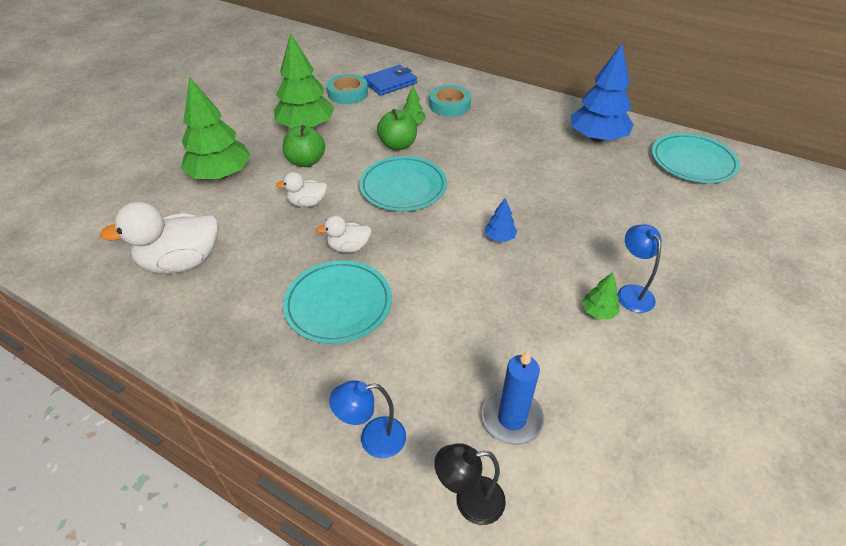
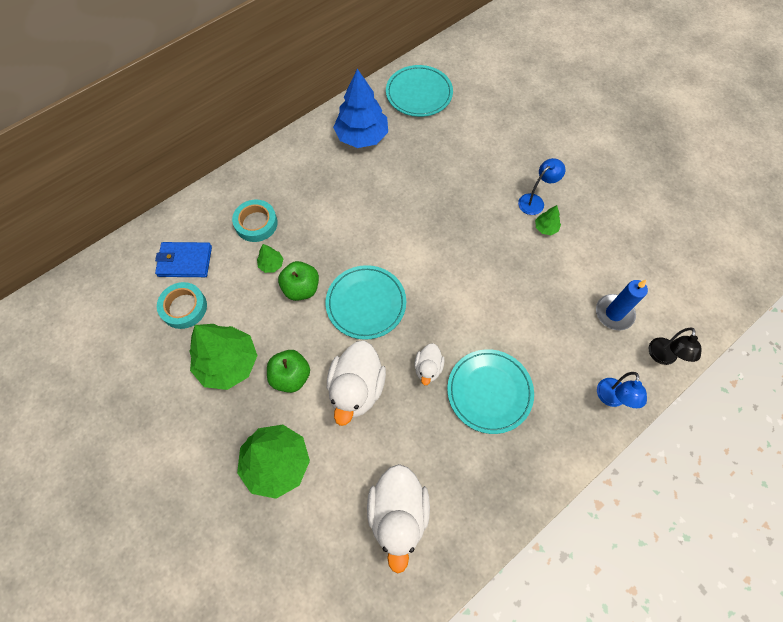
camera: 70 degrees left, 20 degrees up
(307, 203) = (356, 389): white duck -> white duck, size x1.89
(390, 83) = (185, 261): blue wallet -> blue wallet turned 75 degrees counterclockwise
(499, 237) = (455, 256): blue tree -> none
(631, 292) = (535, 201): blue lamp -> blue lamp turned 135 degrees clockwise

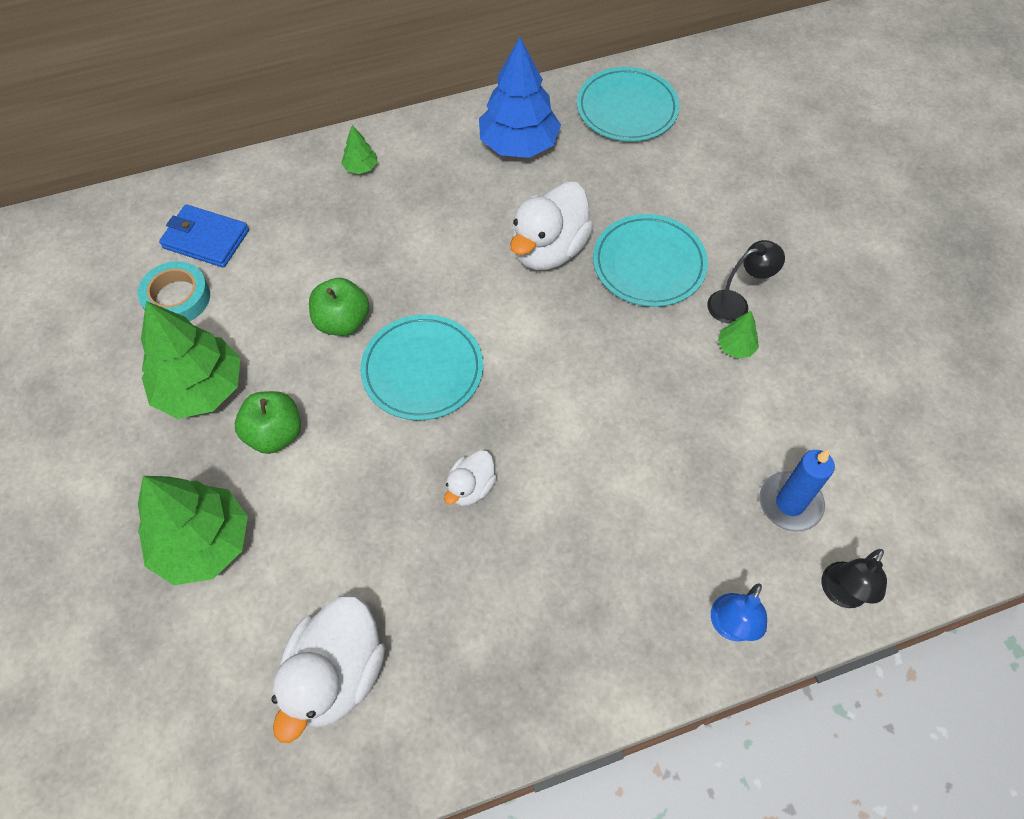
camera: 20 degrees right, 5 degrees down
(256, 223) = (321, 218): turquoise tape -> none
(271, 264) = (317, 278): green tree -> green tree (361, 167)
(356, 389) = (356, 481): white duck -> white duck (548, 249)
(489, 392) = (546, 551): turquoise plate -> turquoise plate (649, 264)
(535, 201) = (736, 304): blue lamp -> black lamp

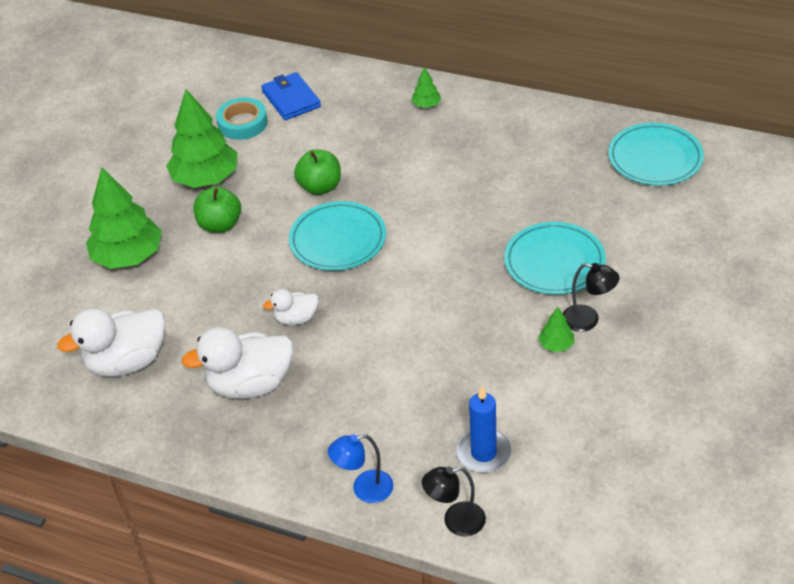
camera: 45 degrees right, 15 degrees down
(519, 144) = (548, 143): blue tree -> none
(548, 249) = (494, 216): white duck -> white duck (250, 384)

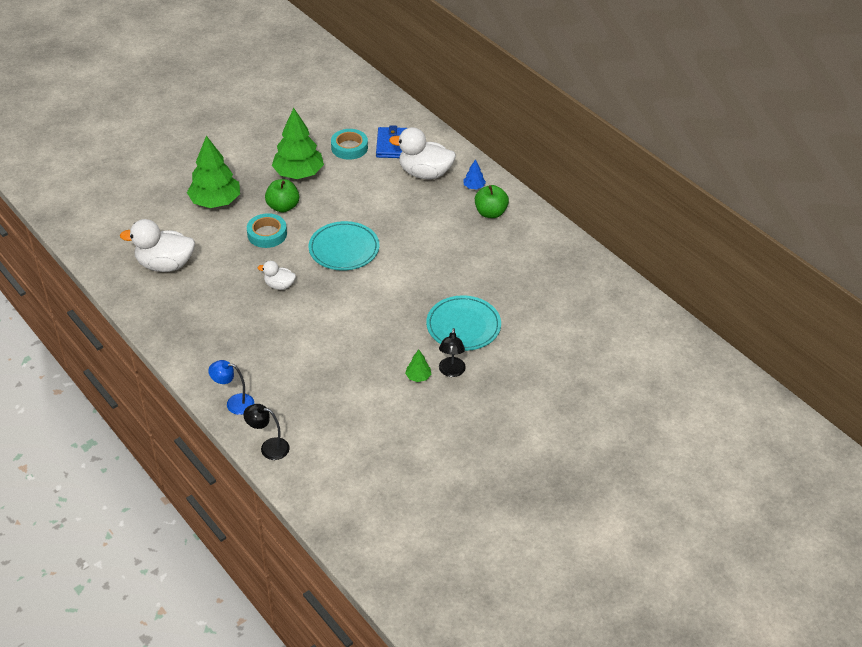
camera: 25 degrees right, 0 degrees up
(228, 265) = (267, 234): none -> turquoise tape
(250, 384) = (221, 311): white duck -> white duck (425, 173)
(320, 187) = (361, 210): green apple -> green apple (490, 213)
(426, 105) = (474, 187): green tree -> blue tree
(483, 453) = (318, 418): blue candle -> none
(588, 320) = (451, 372): black lamp -> black lamp turned 45 degrees clockwise
(655, 158) = (591, 290): turquoise plate -> none

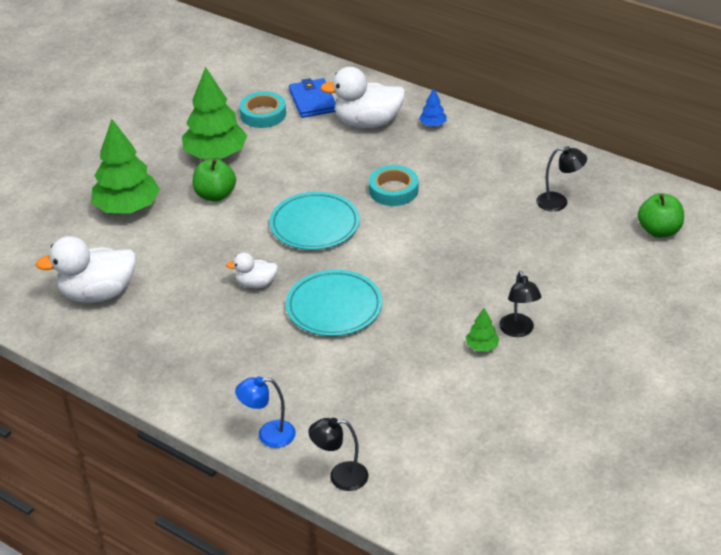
camera: 15 degrees left, 5 degrees down
(267, 234) = (211, 230): turquoise tape -> turquoise tape (393, 190)
(463, 326) = (504, 276): turquoise plate -> turquoise plate (334, 307)
(490, 213) = (467, 148): green apple -> green apple (659, 231)
(537, 276) = (559, 202): none -> black lamp

